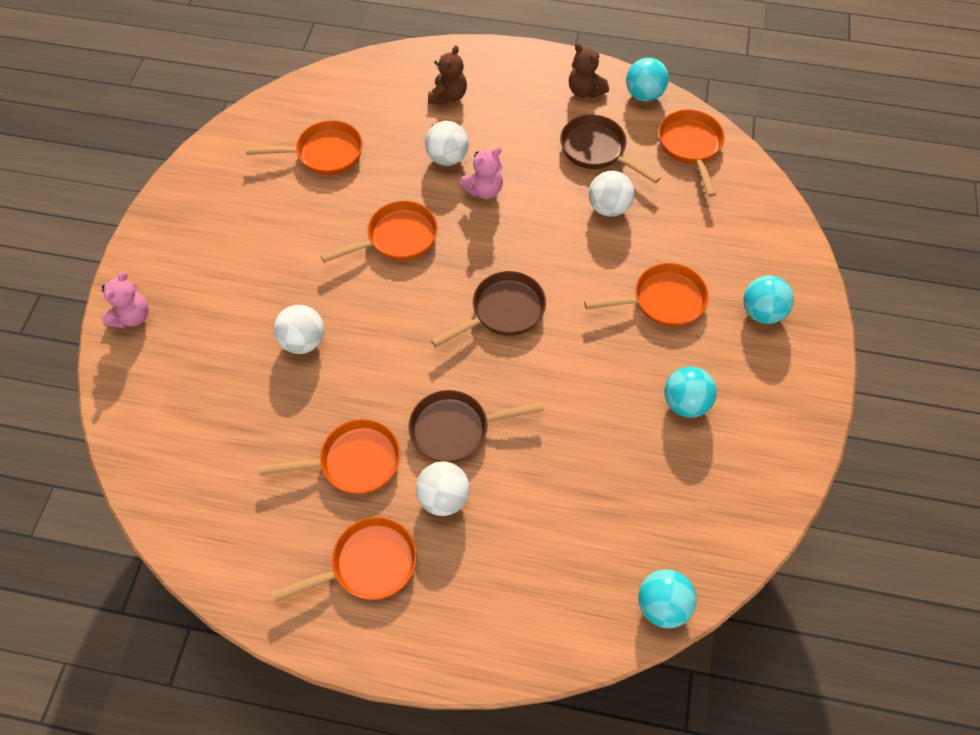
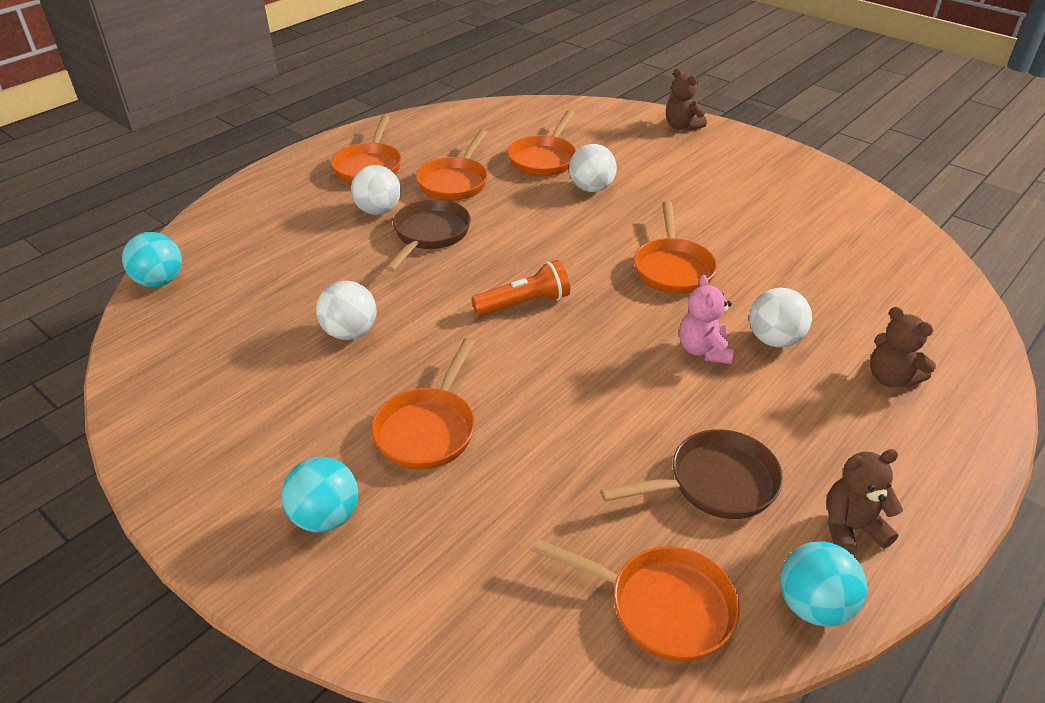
camera: 120 degrees right, 20 degrees down
(132, 316) = (682, 126): pink teddy bear -> brown teddy bear
(324, 154) = (826, 257): orange pan -> orange pan (544, 159)
(503, 311) = (524, 303): brown pan -> orange flashlight
(608, 207) = (604, 447): white ball -> white ball (350, 332)
(685, 403) = (297, 383): turquoise ball -> none

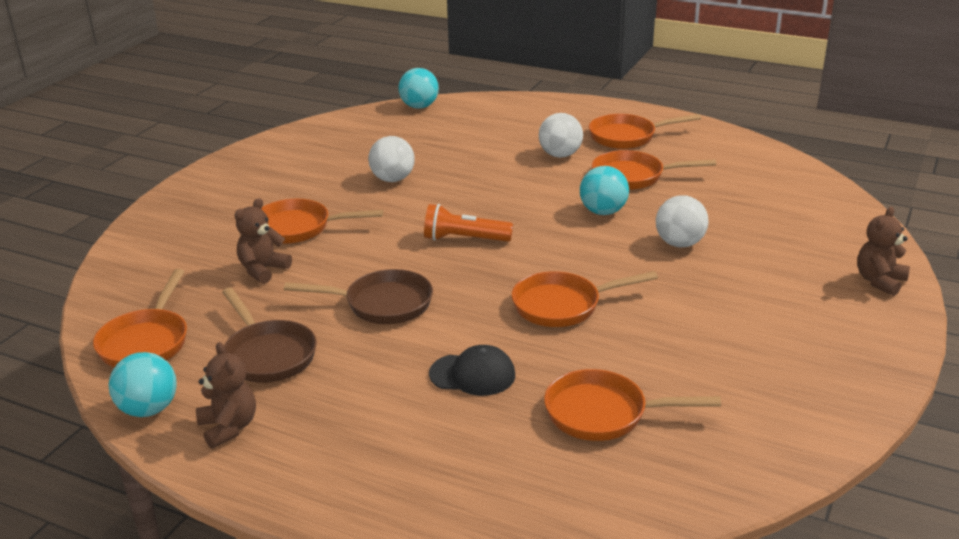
camera: 75 degrees right, 10 degrees down
(326, 517) = (212, 211): turquoise ball -> turquoise ball (603, 212)
(429, 235) = (538, 182): brown pan -> brown pan (382, 304)
(524, 303) = (464, 239): orange flashlight -> orange flashlight turned 135 degrees clockwise
(544, 159) = (716, 211): orange pan -> orange pan (603, 414)
(703, 350) = (438, 335): pink teddy bear -> none
(774, 340) = (472, 374): white ball -> black cap
(891, 378) = (441, 453): brown teddy bear -> brown teddy bear (263, 270)

